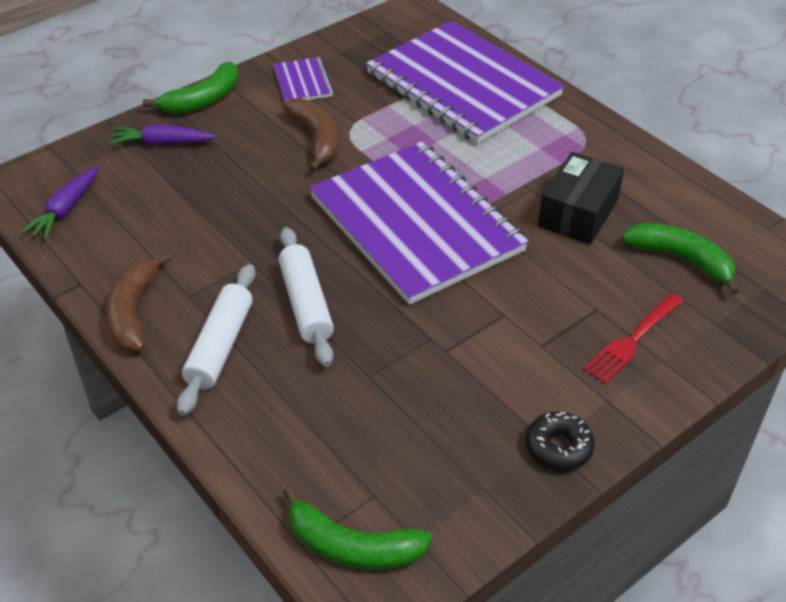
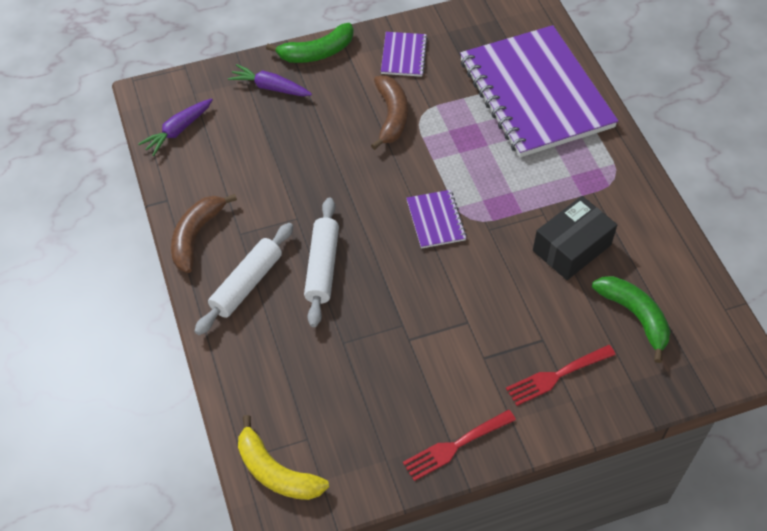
camera: 20 degrees right, 10 degrees up
(352, 547) = (276, 472): green banana -> yellow banana
(415, 224) = (435, 220): purple notebook -> purple notebook, size x0.40
(558, 447) = (455, 446): black donut -> red fork

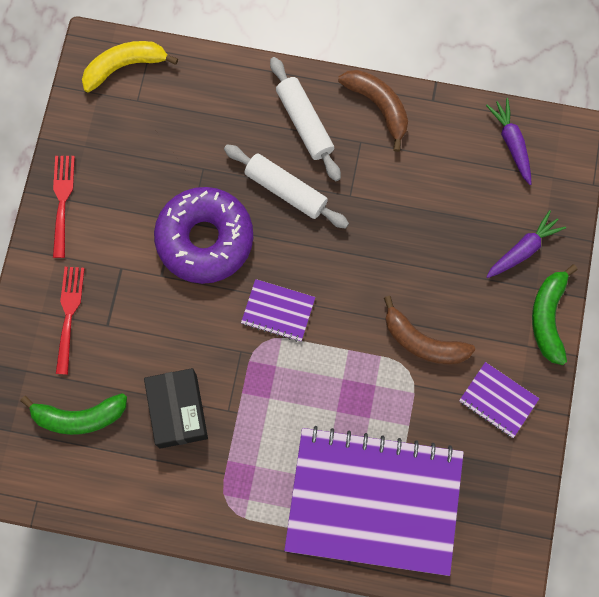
camera: 120 degrees right, 20 degrees up
(410, 305) = (205, 239): none -> purple donut

